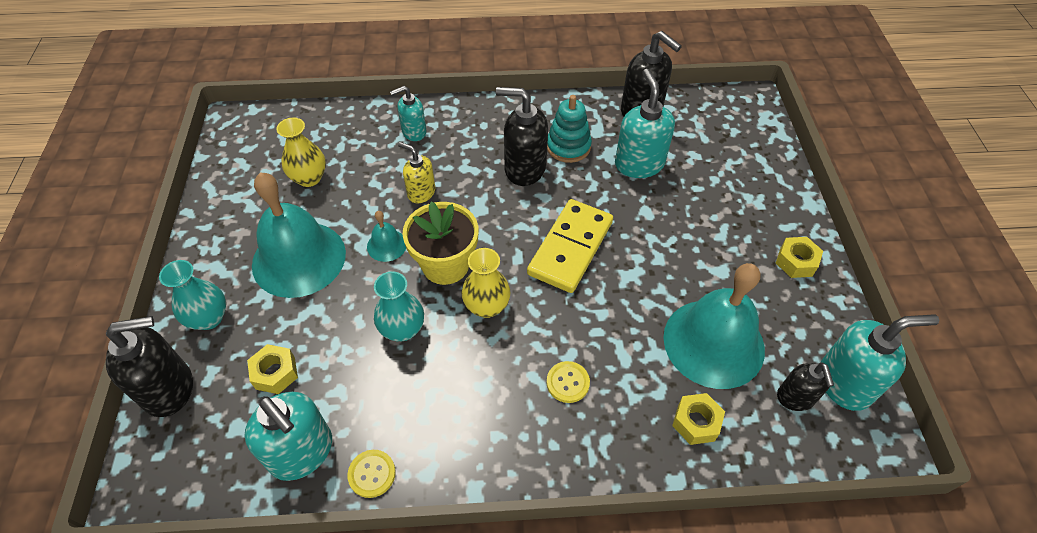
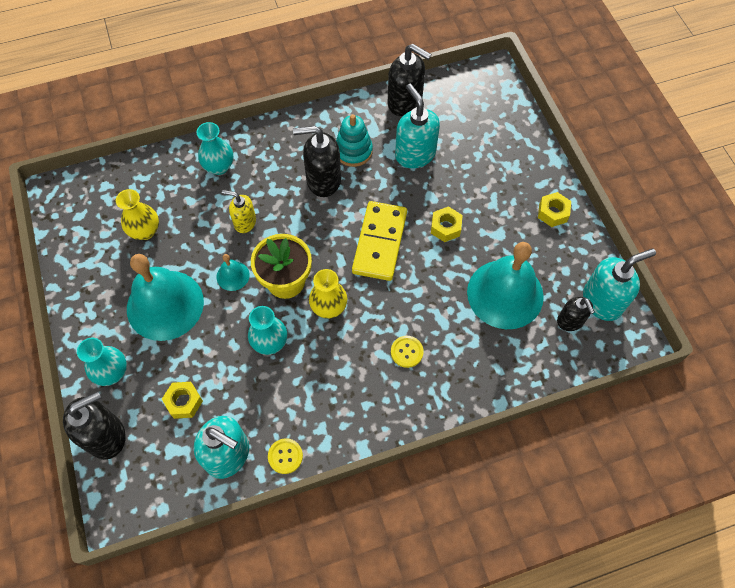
camera: 15 degrees left, 10 degrees up
(413, 132) = (219, 167): turquoise soap dispenser -> turquoise vase
(696, 422) = (505, 357): yellow nut -> yellow nut (445, 227)

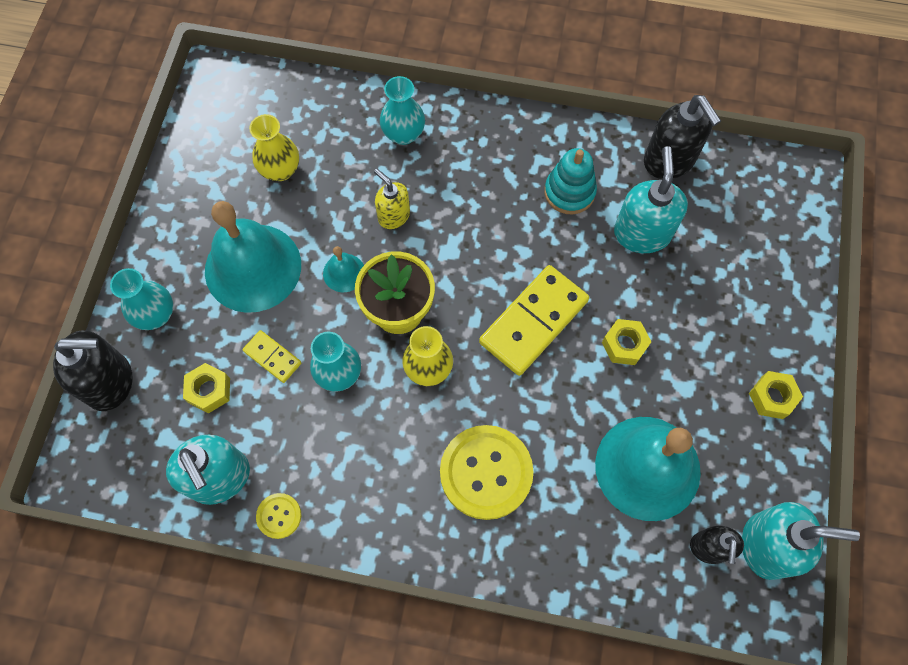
camera: 30 degrees right, 5 degrees up
(216, 356) = (272, 357): none -> yellow domino
(323, 180) = (512, 210): black soap dispenser -> none
(407, 352) = (486, 472): yellow button -> yellow button, size x2.13

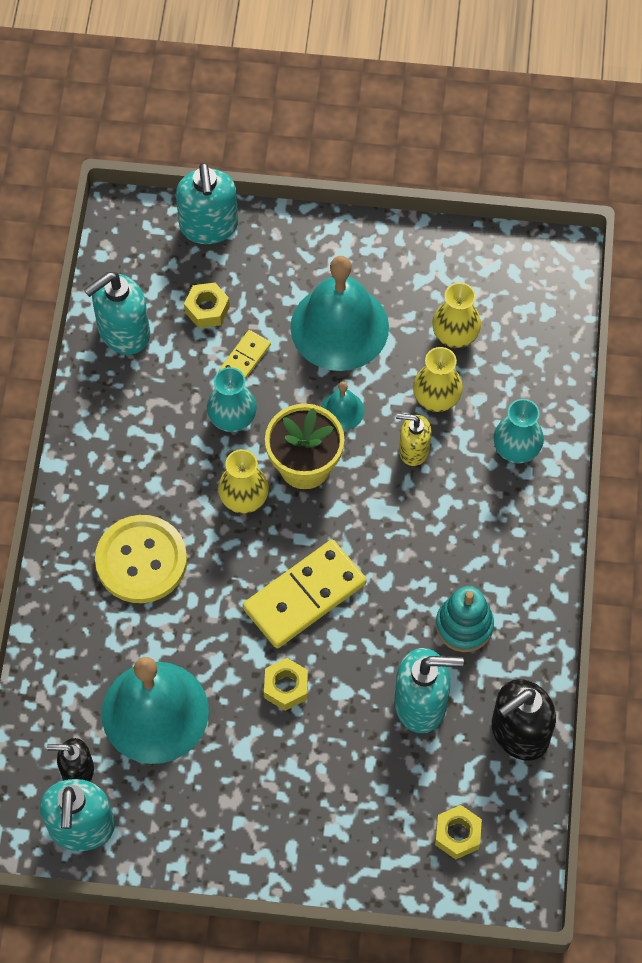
camera: 85 degrees right, 5 degrees down
(110, 382) = (209, 226): black soap dispenser -> turquoise soap dispenser
(156, 315) = (280, 251): turquoise vase -> none
(279, 516) = (91, 386): yellow button -> none
(344, 192) = (436, 399): none -> yellow vase
(393, 216) = (413, 450): yellow soap dispenser -> yellow soap dispenser turned 120 degrees counterclockwise
(533, 321) = (304, 596): yellow domino -> yellow domino turned 75 degrees counterclockwise
(772, 397) = (238, 839): yellow nut -> yellow nut (457, 835)

